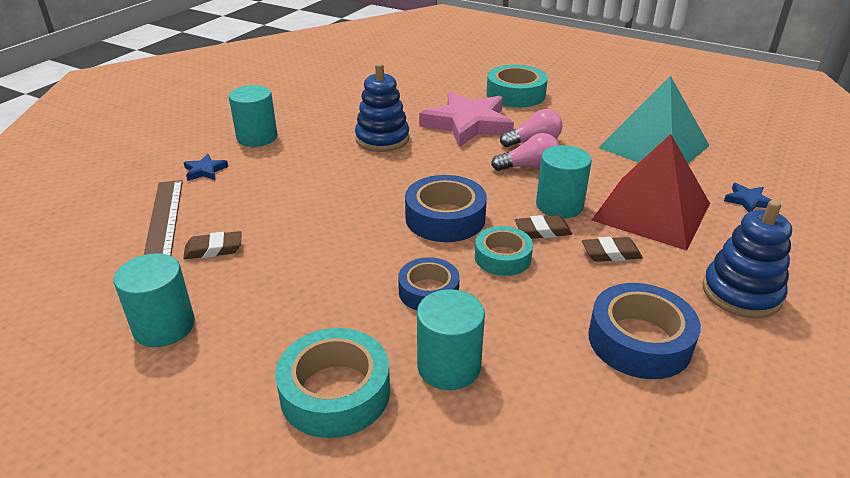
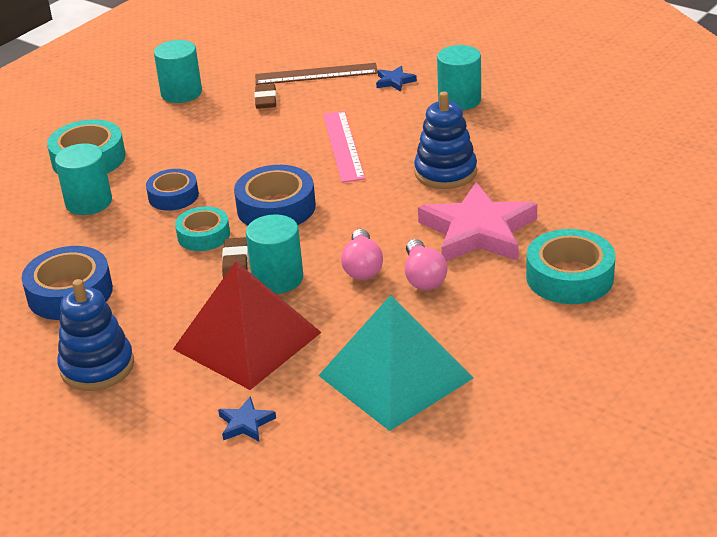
camera: 100 degrees right, 0 degrees up
(330, 190) = (343, 146): none -> pink ruler
(611, 253) = (186, 298): brown eraser -> none

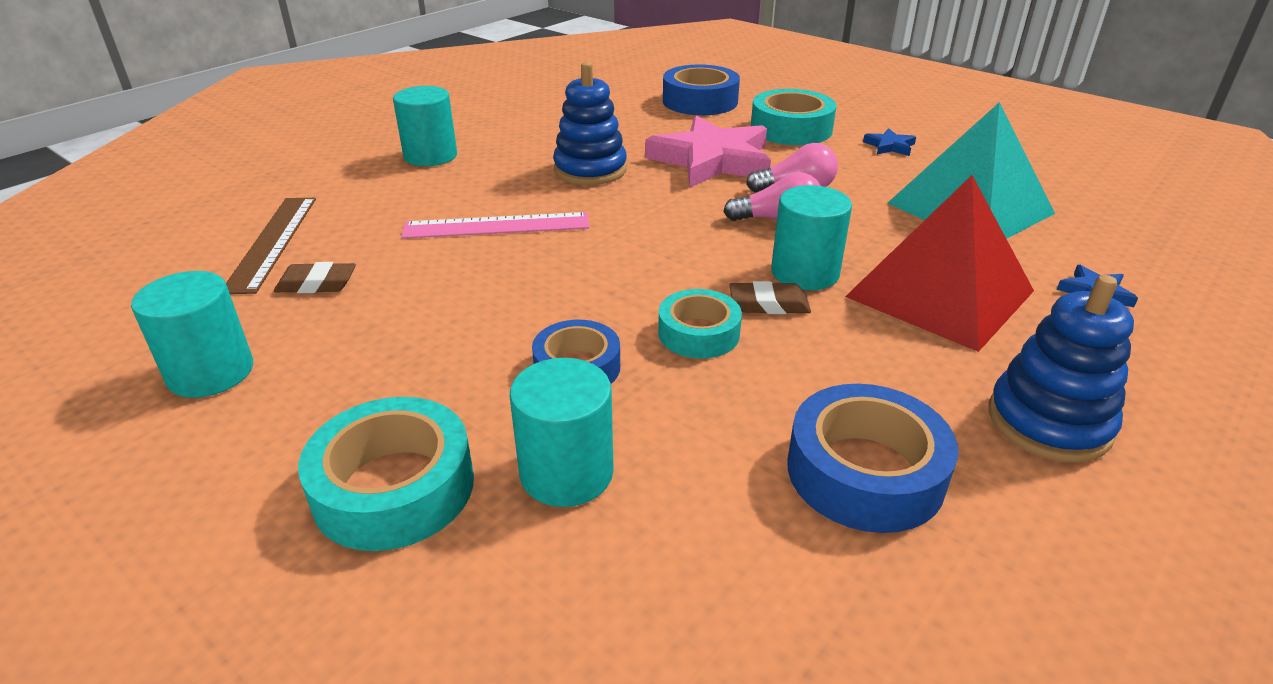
camera: 90 degrees left, 0 degrees up
(276, 207) = (637, 274): blue tape -> blue tape (700, 101)
(394, 81) = (349, 189): blue star -> blue star (889, 146)

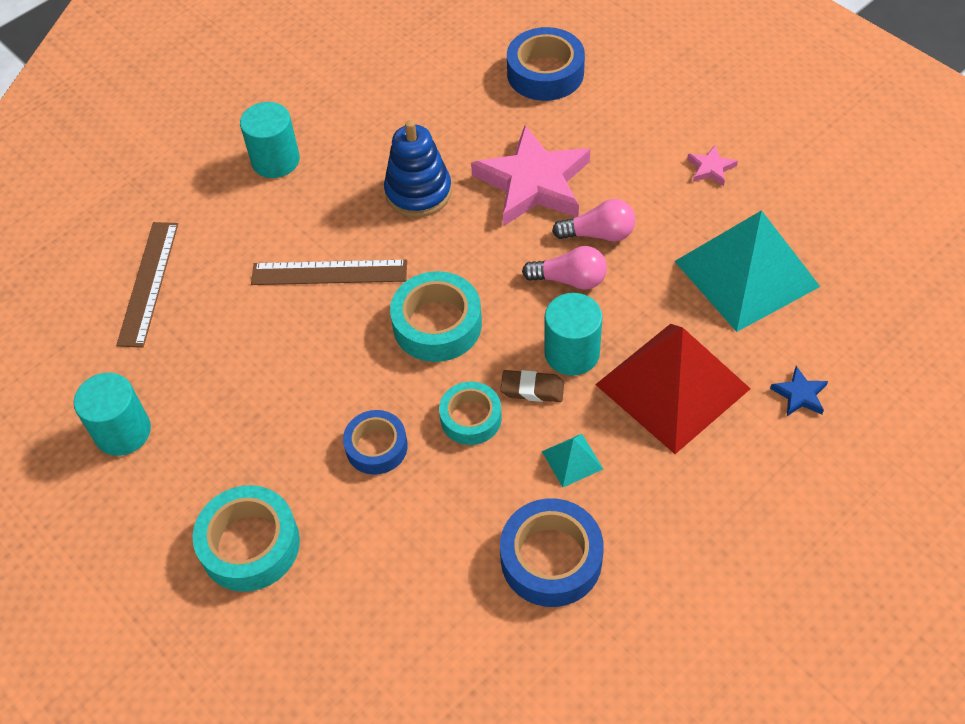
camera: 10 degrees right, 20 degrees up
(316, 284) = (187, 339): brown eraser -> none
(496, 226) = (329, 273): pink ruler -> brown ruler
(566, 473) = (358, 542): turquoise cylinder -> none
(791, 129) = (623, 131): turquoise tape -> turquoise tape (437, 324)
(847, 365) = (572, 460): none -> turquoise pyramid
(889, 146) = (710, 168): blue star -> pink star
(1048, 422) = (694, 527): blue stacking toy -> none

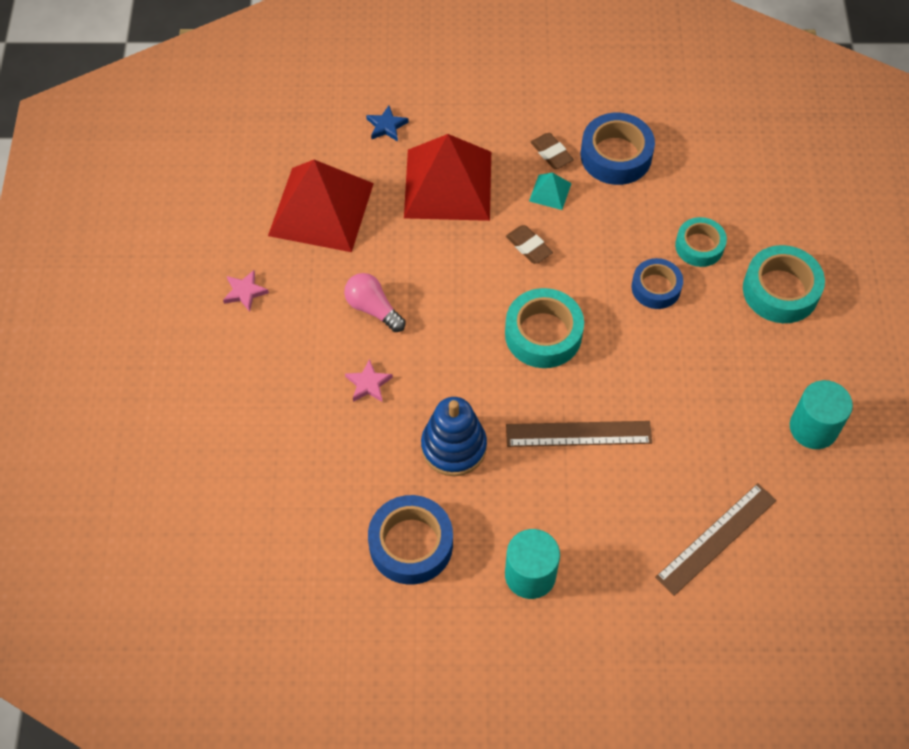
camera: 140 degrees left, 5 degrees up
(329, 273) = (578, 433): brown ruler -> brown ruler turned 45 degrees counterclockwise
(471, 418) = (583, 259): turquoise tape -> turquoise tape (699, 246)
(533, 183) = (368, 384): pink star -> pink star, size x0.41
(545, 73) = (247, 472): blue tape -> blue tape (411, 544)
(569, 280) = (428, 294): pink light bulb -> none
(572, 353) = (481, 248): turquoise cylinder -> none
(616, 503) = (551, 153): none -> brown eraser
(746, 273) = (321, 209): turquoise pyramid -> red pyramid

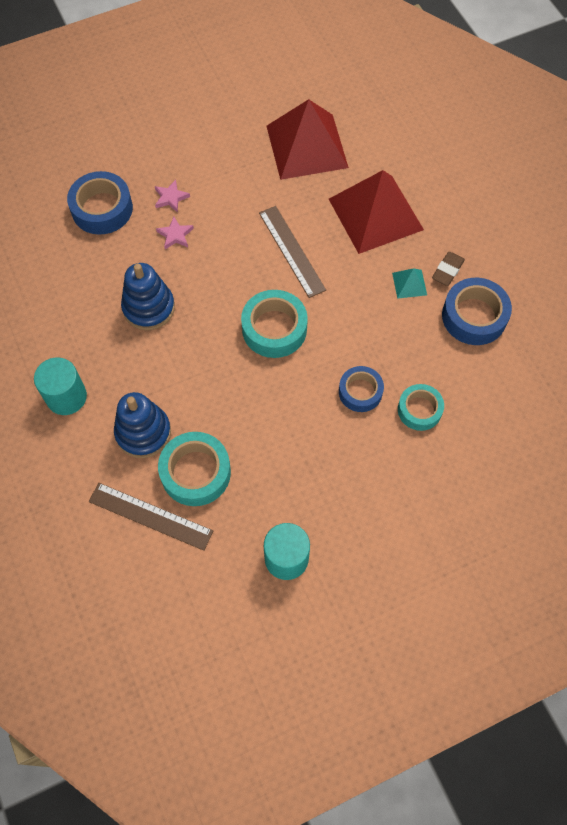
camera: 65 degrees right, 5 degrees up
(245, 292) = (212, 133): pink star -> pink star (171, 198)
(373, 308) = (239, 212): pink light bulb -> none
(386, 126) = (405, 154): blue star -> none
(411, 544) = (59, 312): blue tape -> blue tape (102, 209)
(528, 247) = (349, 289): brown eraser -> none
(578, 433) = (198, 385): brown ruler -> brown ruler (292, 251)
(612, 510) = (143, 432): none -> blue stacking toy
(780, 290) = (410, 488): turquoise tape -> turquoise tape (195, 472)

